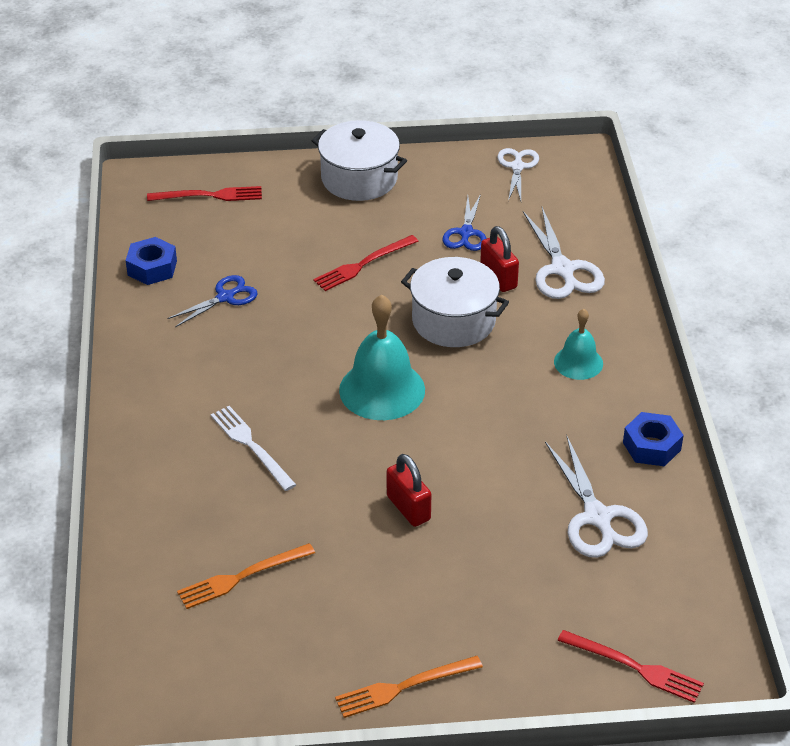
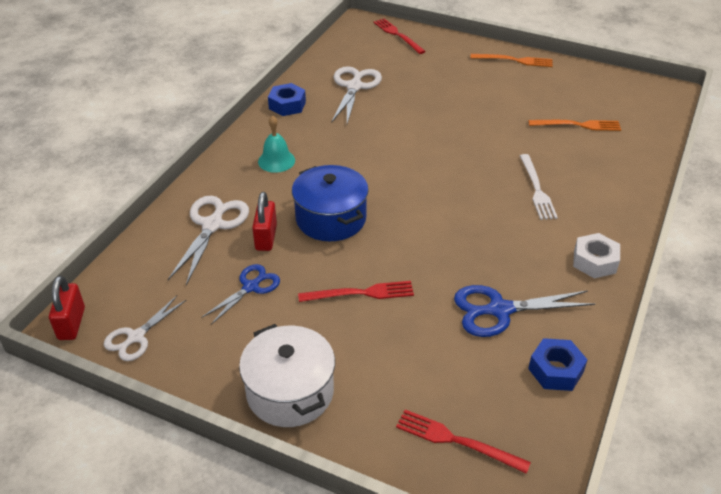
camera: 150 degrees left, 0 degrees up
(150, 380) = (594, 261): none -> white nut
(225, 297) = (499, 310): blue scissors -> blue scissors, size x1.53
(382, 390) = (422, 191): turquoise bell -> none
(408, 508) = (456, 124): red padlock -> red padlock (71, 323)
(453, 320) = (331, 218): white pot -> blue pot

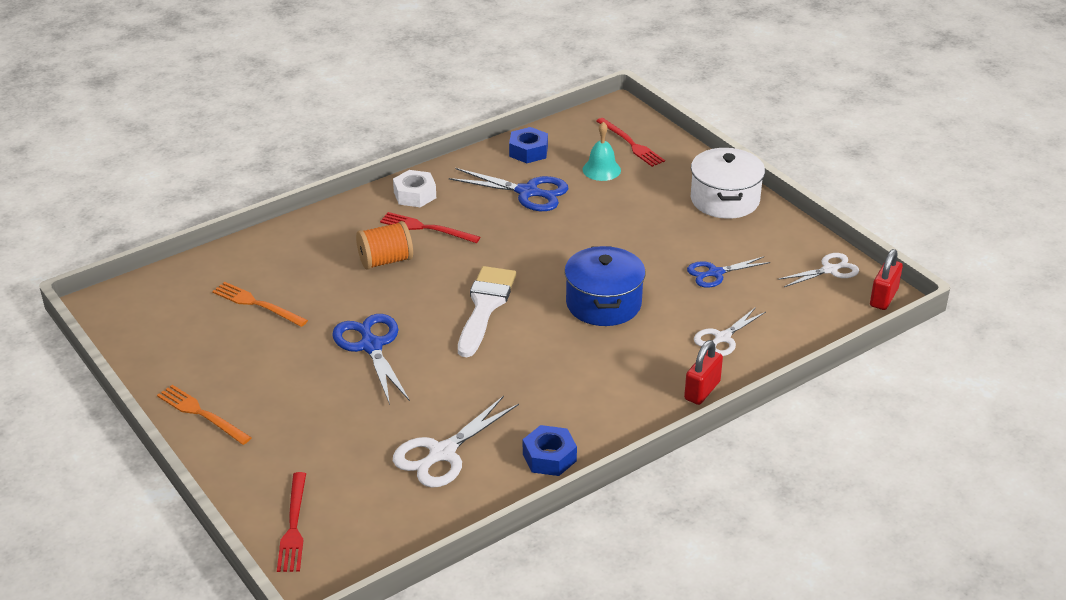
camera: 150 degrees left, 5 degrees down
(213, 225) = (722, 338): white scissors -> white scissors, size x0.65
(266, 238) = (677, 308): red padlock -> red padlock (702, 390)
(276, 161) = (615, 384): turquoise bell -> turquoise bell (601, 170)
(360, 293) = (625, 238): red fork -> red fork (426, 228)
(420, 181) = (485, 307): none -> white brush
(468, 127) = (371, 346): none -> blue scissors
(536, 189) = (385, 261): white fork -> orange spool

